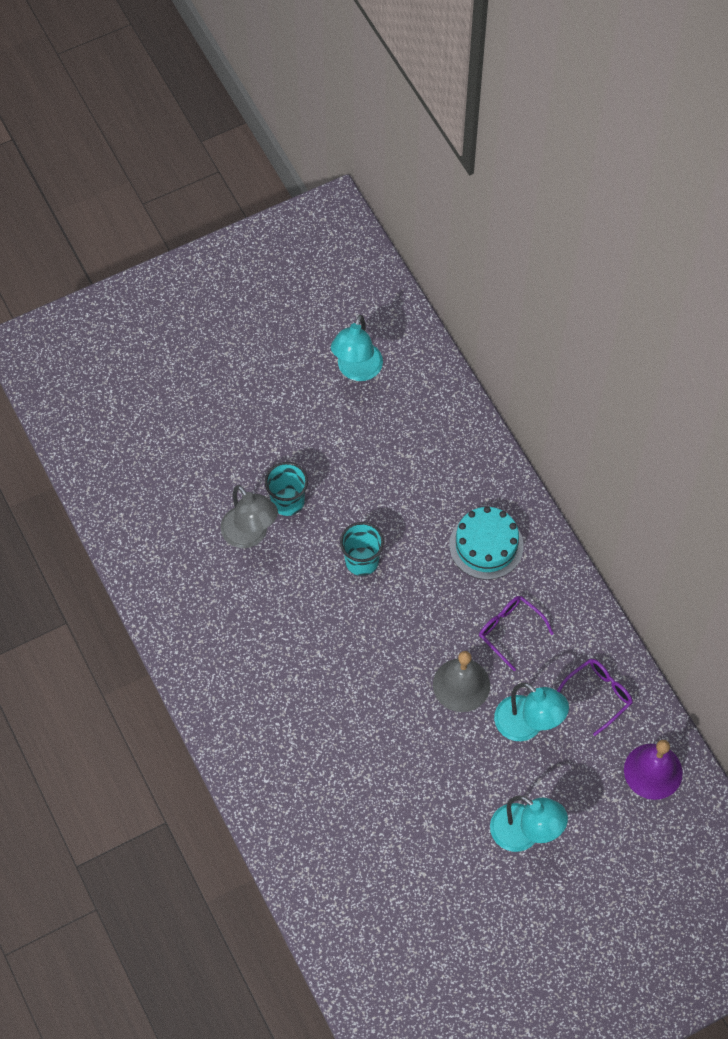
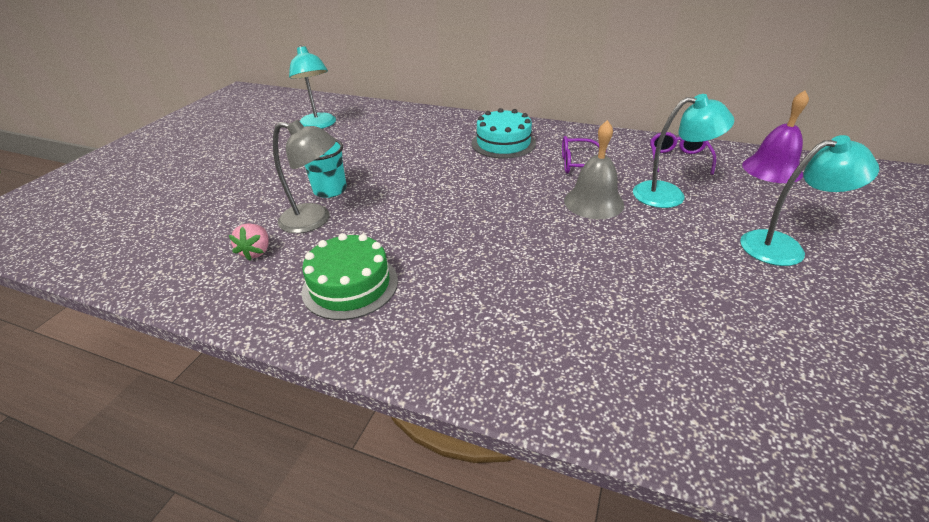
camera: 40 degrees left, 25 degrees down
(190, 543) = (256, 252): none -> pink strawberry
(223, 629) = (350, 285): none -> green cake
(361, 561) = (428, 187): turquoise cup -> none

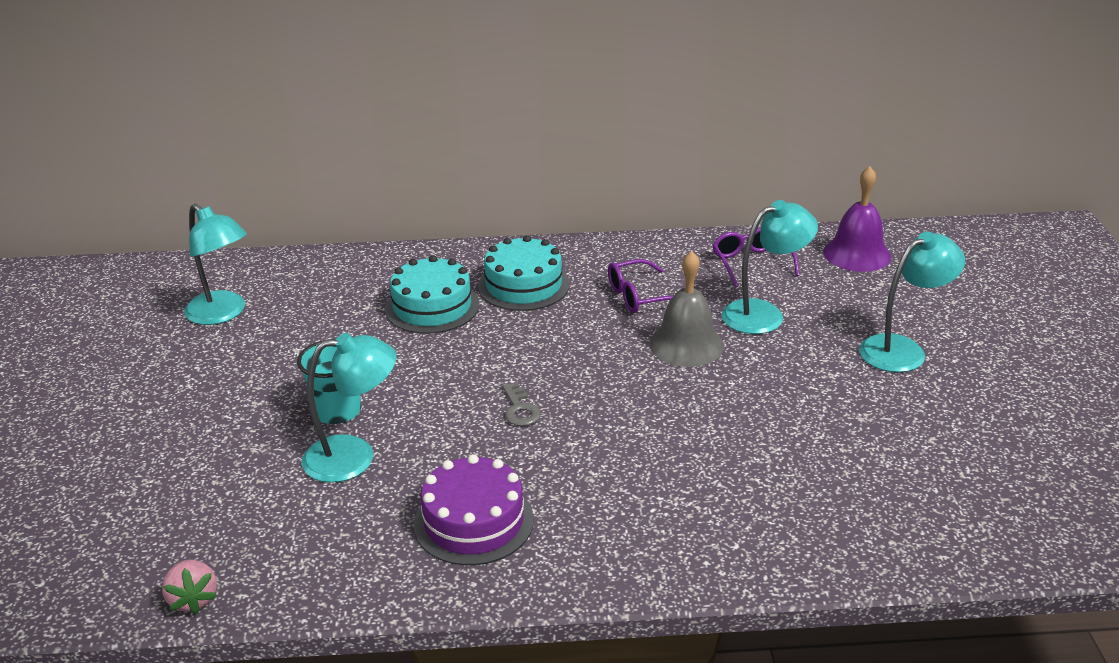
camera: 25 degrees left, 5 degrees down
(256, 252) = (314, 518): pink strawberry -> pink strawberry (193, 599)
(315, 220) = (354, 457): grey lamp -> turquoise lamp
(350, 285) = (473, 521): green cake -> purple cake
(436, 144) = (432, 307): none -> turquoise cake
(442, 217) = (520, 409): none -> grey key

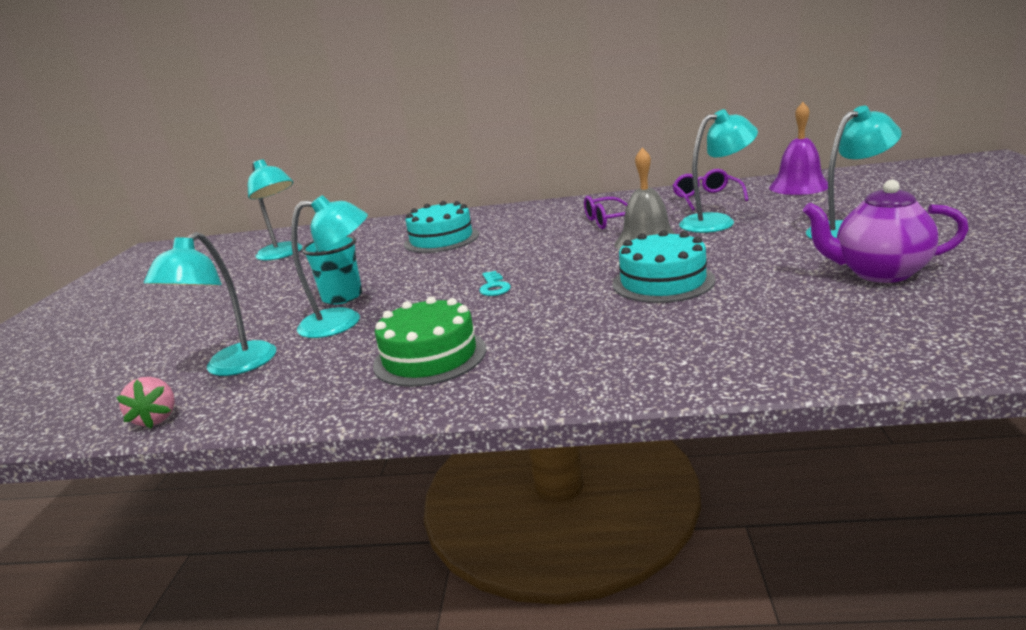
camera: 10 degrees right, 10 degrees down
(246, 524) = (232, 367): none -> turquoise lamp
(473, 521) = (429, 356): purple cake -> green cake
(520, 409) = (494, 287): grey key -> turquoise key
(523, 285) = (517, 223): turquoise cake -> turquoise cake (663, 281)
(926, 427) = (879, 273): none -> purple teapot

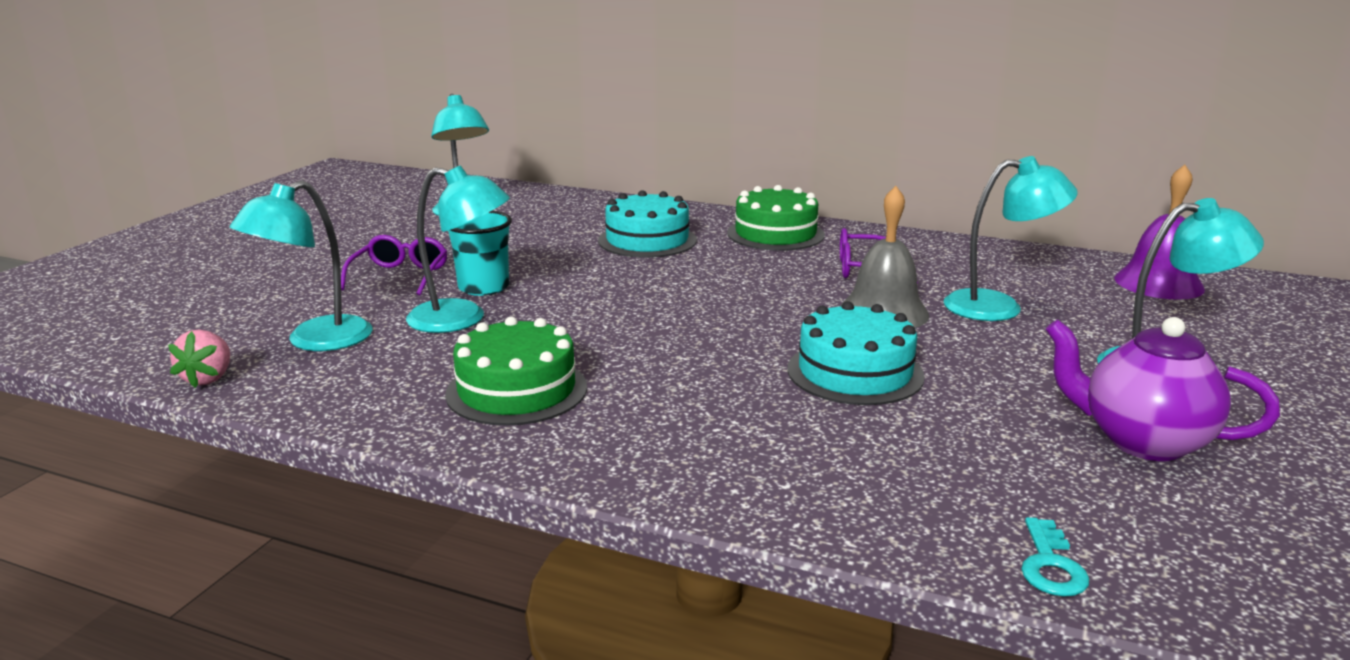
camera: 15 degrees right, 0 degrees up
(494, 287) = (654, 322): turquoise key -> turquoise key (1050, 565)
(529, 215) = (775, 234): none -> green cake
(706, 198) = (1017, 268): purple glasses -> purple glasses (400, 276)

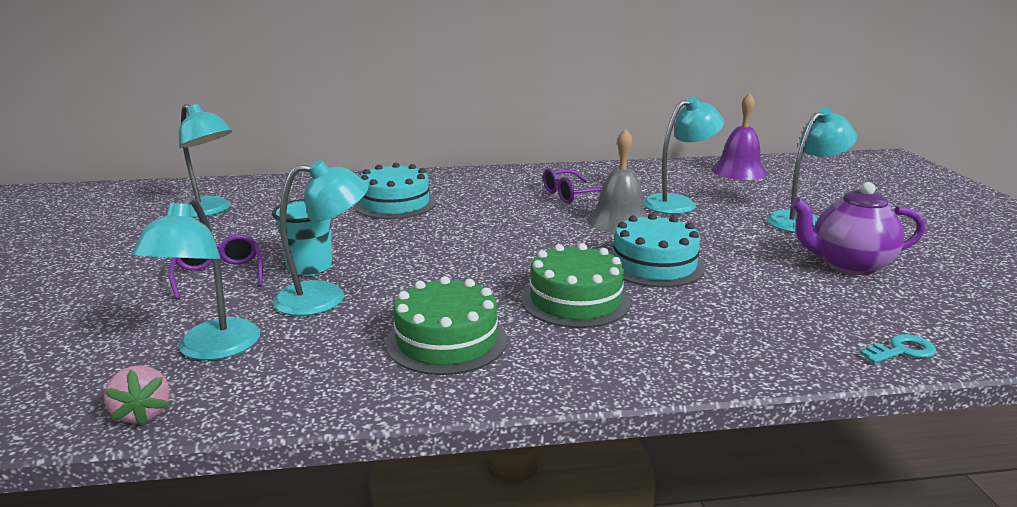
camera: 30 degrees left, 0 degrees up
(775, 234) = (482, 182): green cake -> green cake (575, 300)
(1050, 565) = (902, 351): turquoise key -> turquoise key turned 90 degrees counterclockwise

